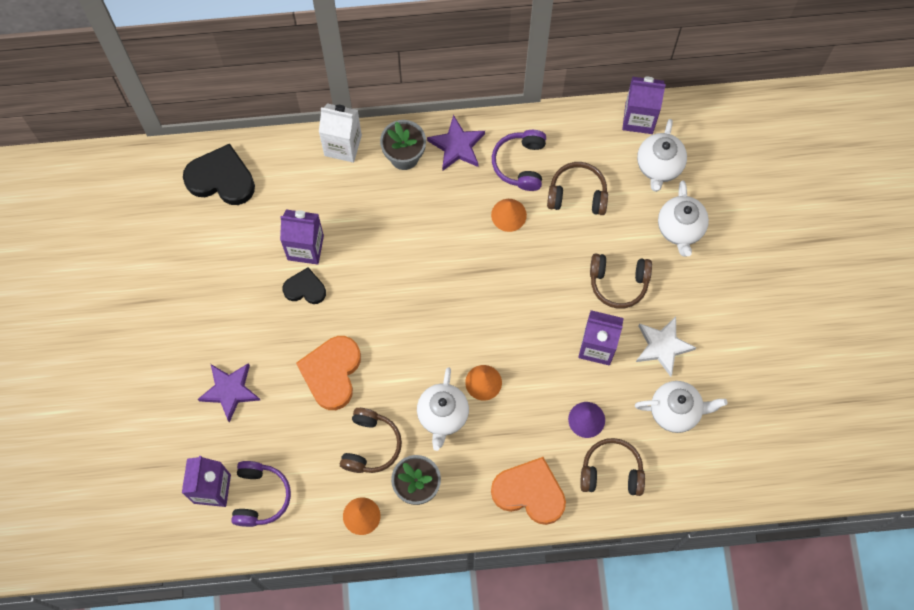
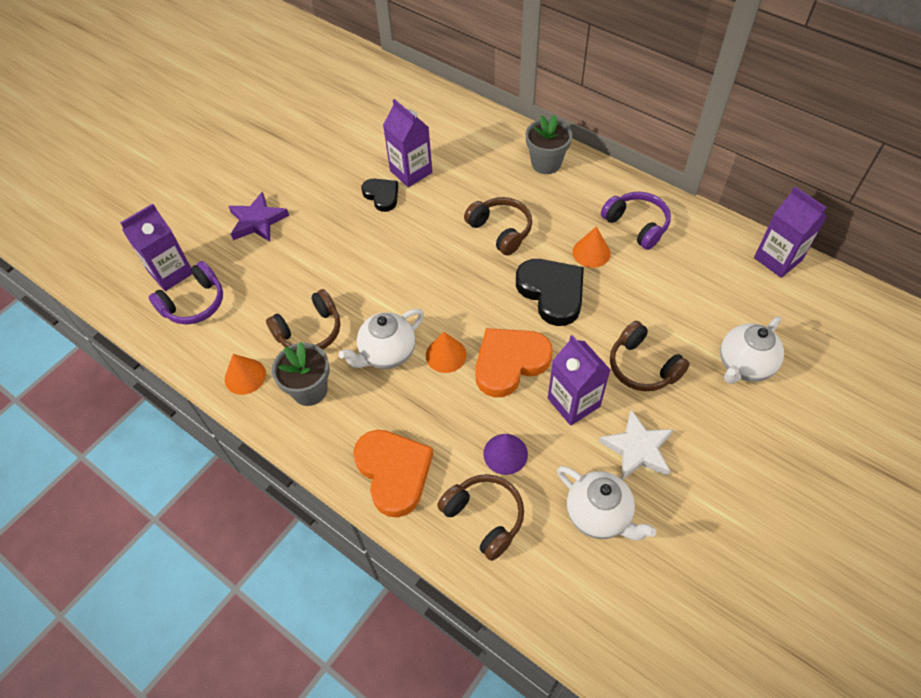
camera: 45 degrees right, 15 degrees down
(221, 179) = (401, 98): black heart -> black heart (552, 293)
(332, 373) = (338, 261): orange heart -> orange heart (509, 363)
(343, 145) = (506, 130): white carton -> none
(457, 146) = (595, 182): purple star -> none
(520, 163) = (636, 225): purple headphones -> purple headphones turned 90 degrees clockwise
(577, 194) = (667, 277): brown headphones -> brown headphones (501, 230)
(659, 166) = (765, 305): white teapot -> none

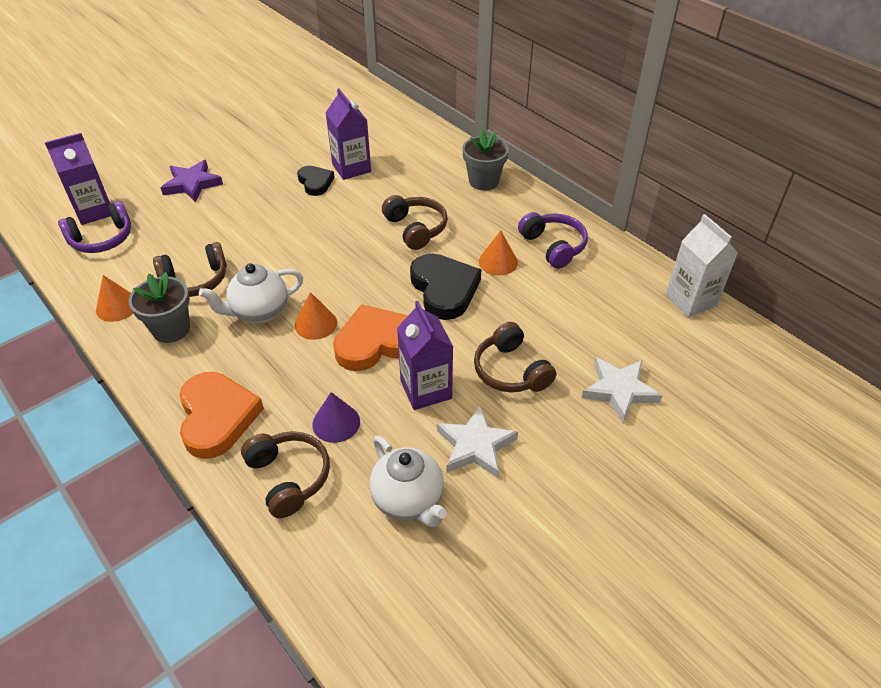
camera: 10 degrees right, 10 degrees down
(743, 366) = (619, 390): white teapot -> white star
(777, 259) = (690, 300): purple carton -> white carton

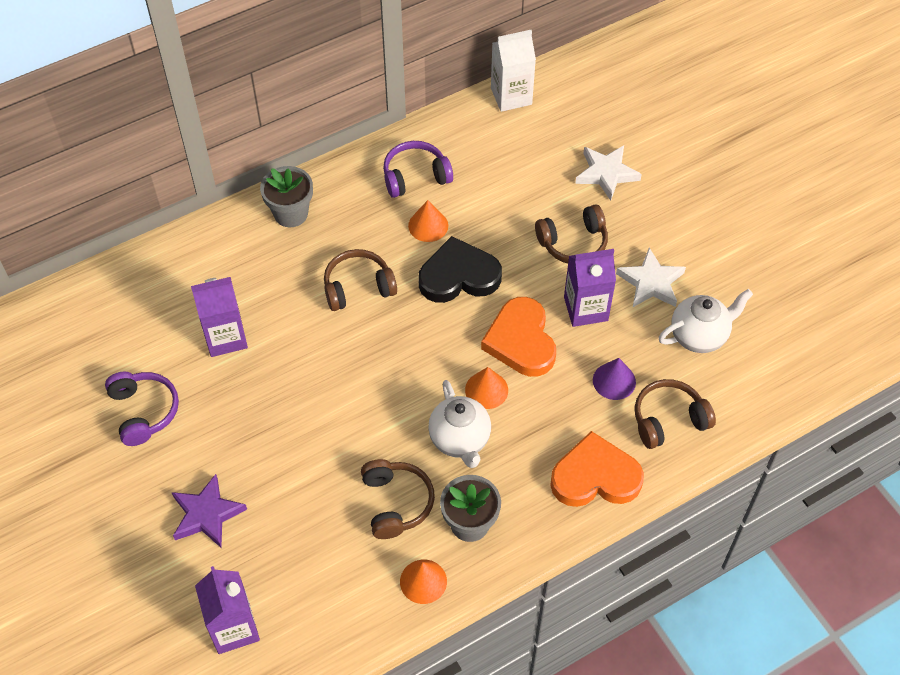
camera: 80 degrees left, 10 degrees up
(102, 239) = (295, 611): purple headphones -> purple headphones (144, 411)
(315, 182) = (244, 377): black heart -> none

